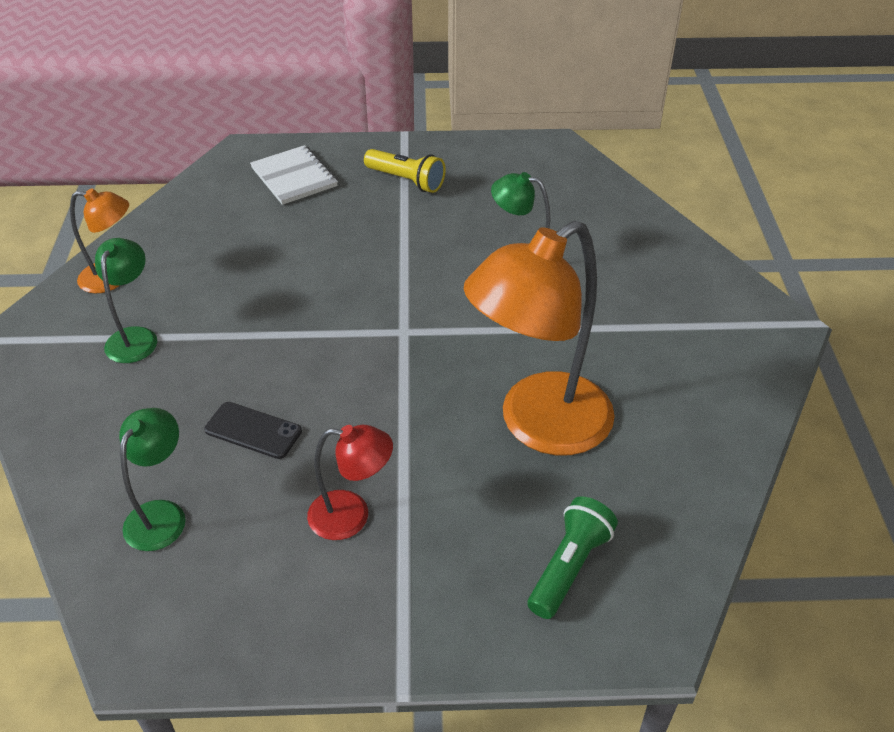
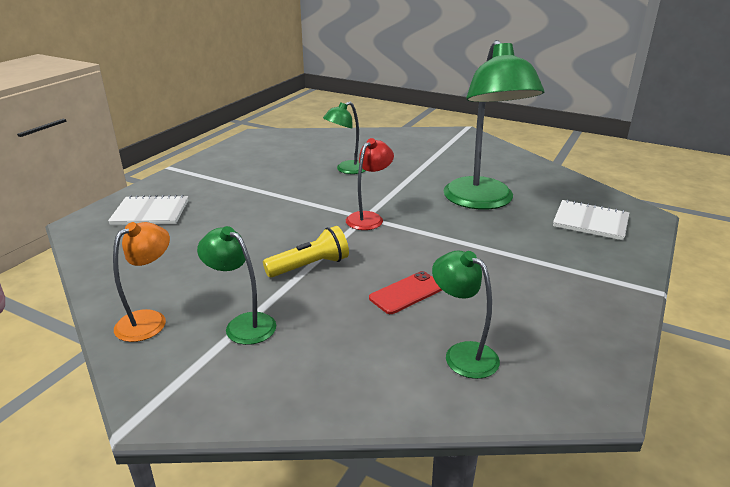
camera: 60 degrees left, 15 degrees down
(253, 430) = (407, 293): black phone -> red phone
(352, 516) = (515, 275): red lamp -> red lamp (369, 218)
(406, 181) = (220, 179): yellow flashlight -> yellow flashlight (310, 266)
(538, 425) = (482, 201): orange lamp -> green lamp
(569, 567) = (590, 222): green flashlight -> white notebook

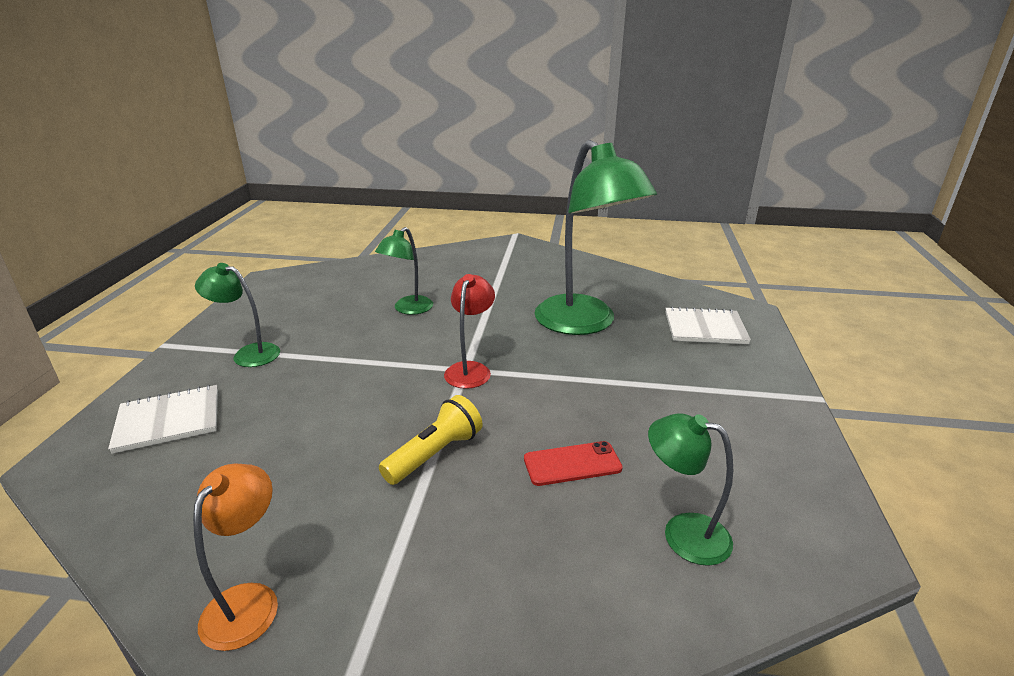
camera: 20 degrees left, 0 degrees up
(243, 324) = (392, 568): green lamp -> green lamp (248, 354)
(407, 293) = (572, 464): red phone -> red phone turned 45 degrees clockwise

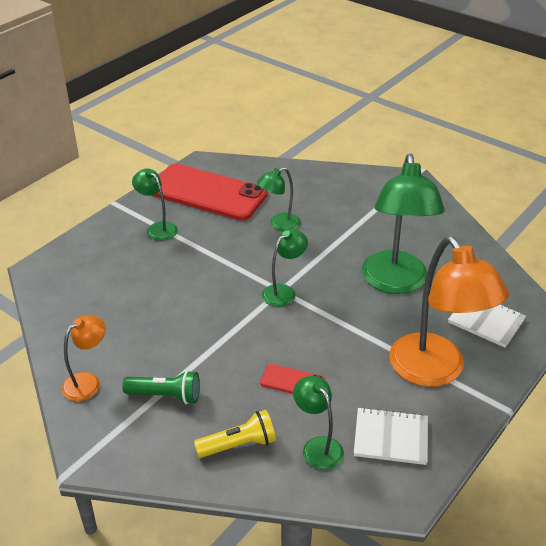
camera: 30 degrees right, 10 degrees up
(168, 420) = (94, 263): white notebook -> white notebook (391, 437)
(294, 303) = (207, 193): none -> red phone
(406, 562) = (165, 395): none -> green flashlight
(435, 454) = (220, 343): yellow flashlight -> yellow flashlight (238, 445)
(470, 369) = (284, 292): red lamp -> green lamp
(713, 389) = (435, 371): none -> orange lamp

